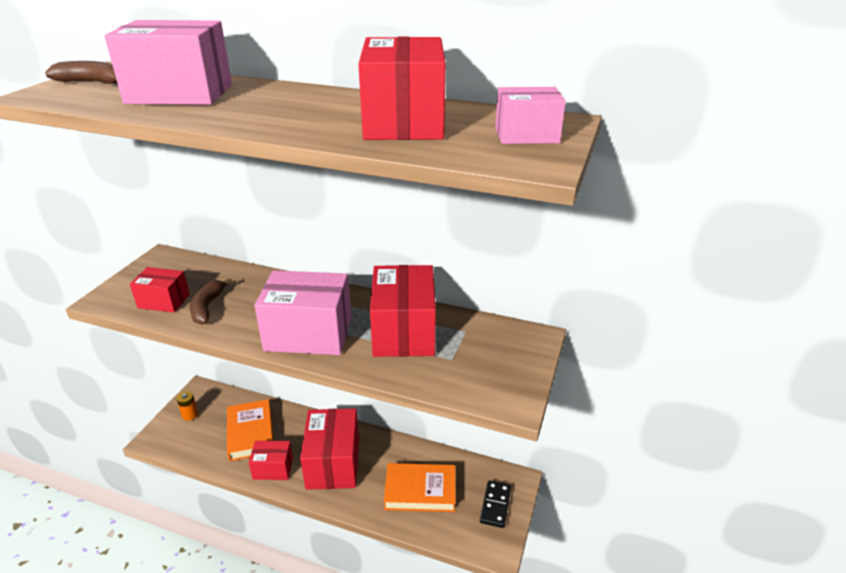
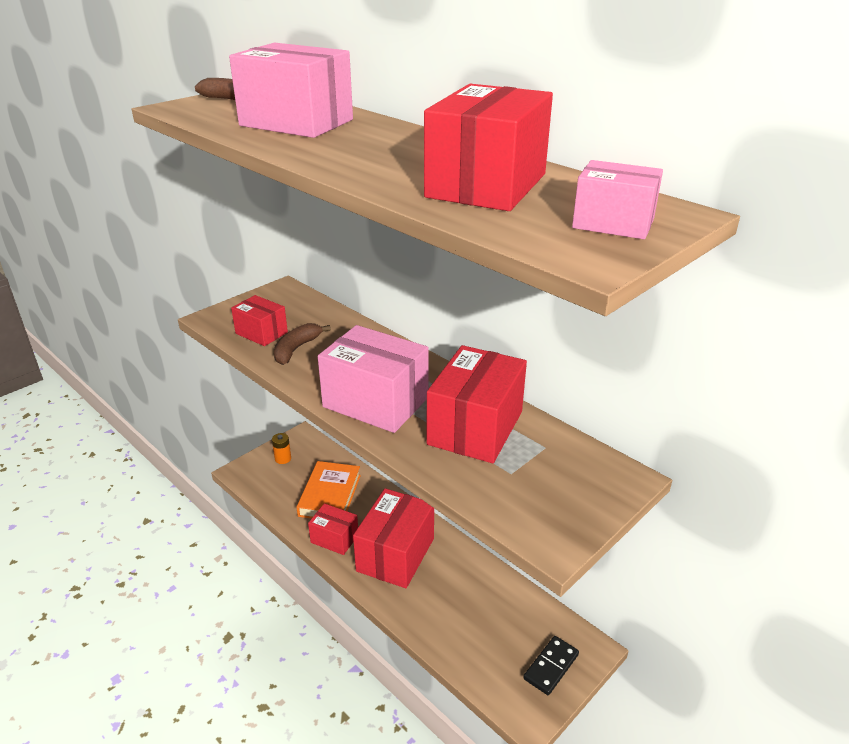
camera: 25 degrees right, 0 degrees up
(420, 491) = (473, 618): orange book -> none

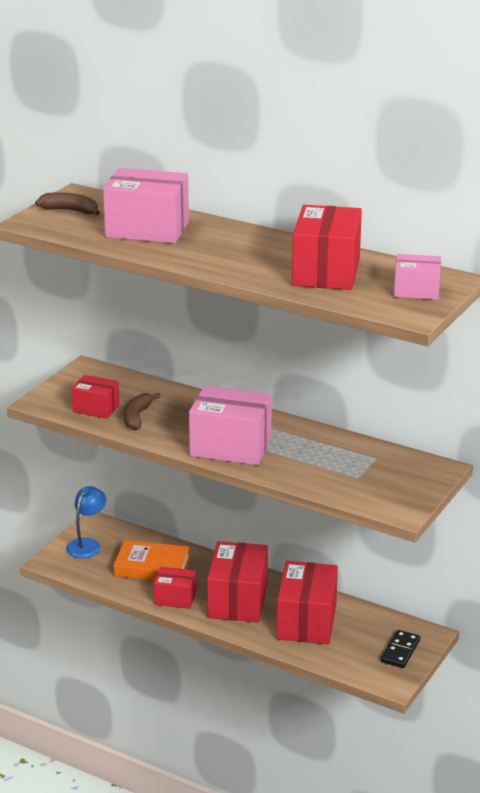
camera: 15 degrees left, 5 degrees down
(283, 458) = (87, 544): orange battery -> blue lamp
(329, 495) = (152, 566): orange book -> orange book turned 75 degrees counterclockwise
(475, 428) = (318, 453): red box -> red box (306, 621)

